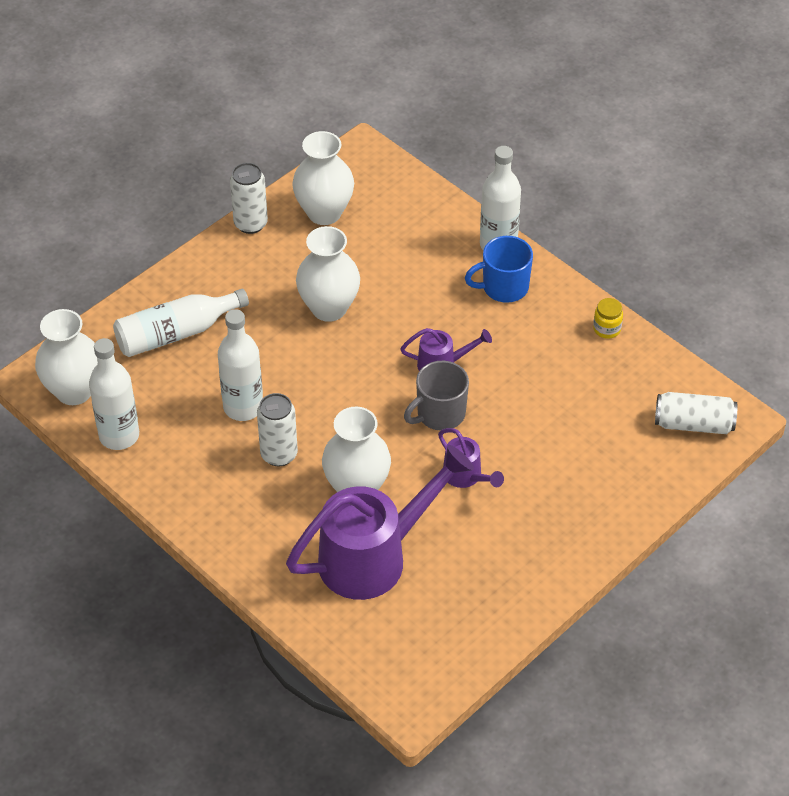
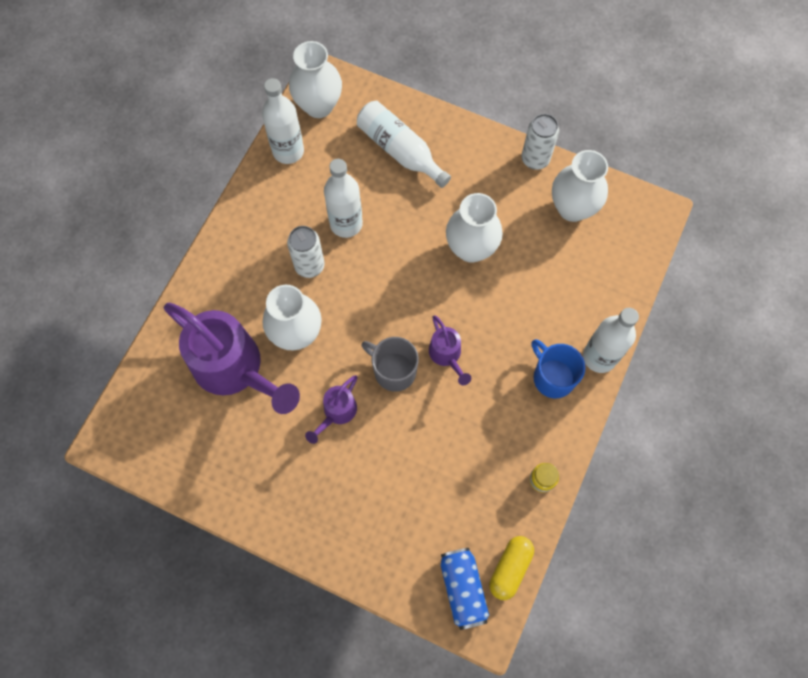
camera: 70 degrees right, 20 degrees up
(686, 381) = (510, 568): none -> yellow capsule
(693, 424) = (463, 589): white can -> blue can

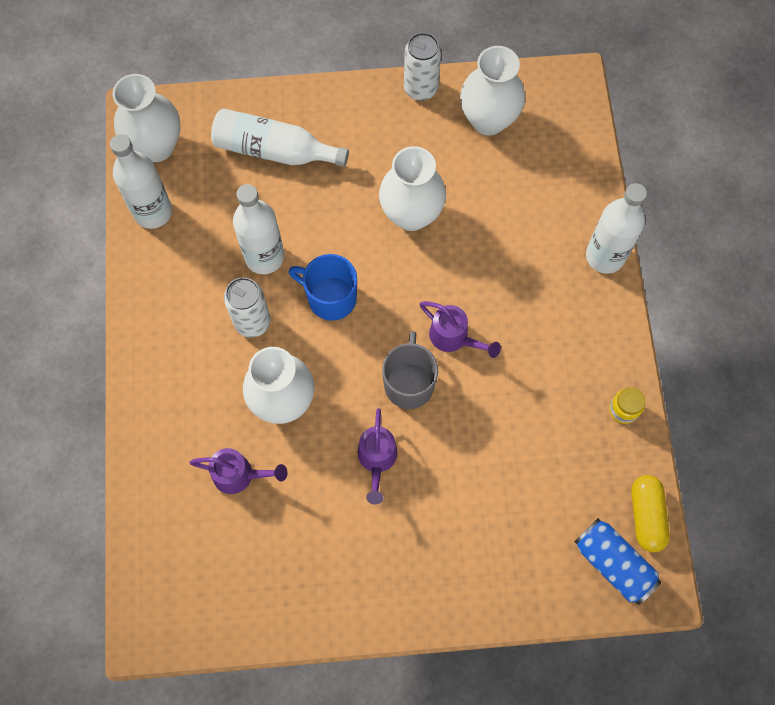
camera: 30 degrees left, 0 degrees up
(234, 369) = (239, 475): purple watering can -> purple watering can, size x0.47
(393, 371) = (409, 383): grey mug -> grey mug turned 90 degrees clockwise
(552, 377) = (572, 301): blue mug -> blue mug (330, 298)

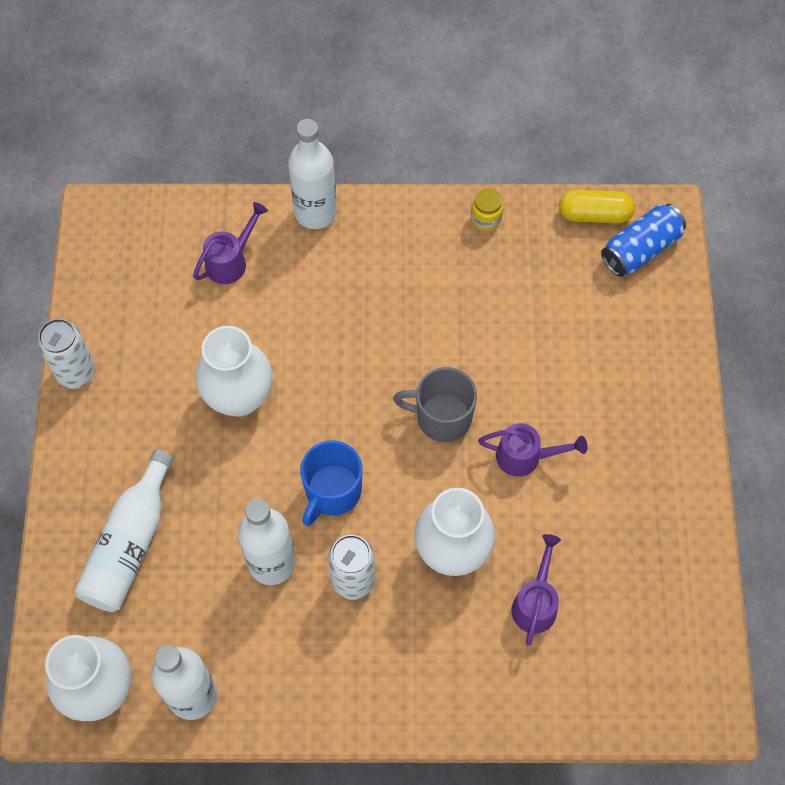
camera: 85 degrees left, 5 degrees down
(453, 337) = (393, 368): purple watering can -> purple watering can (230, 261)
(488, 120) = (131, 305): white vase -> none

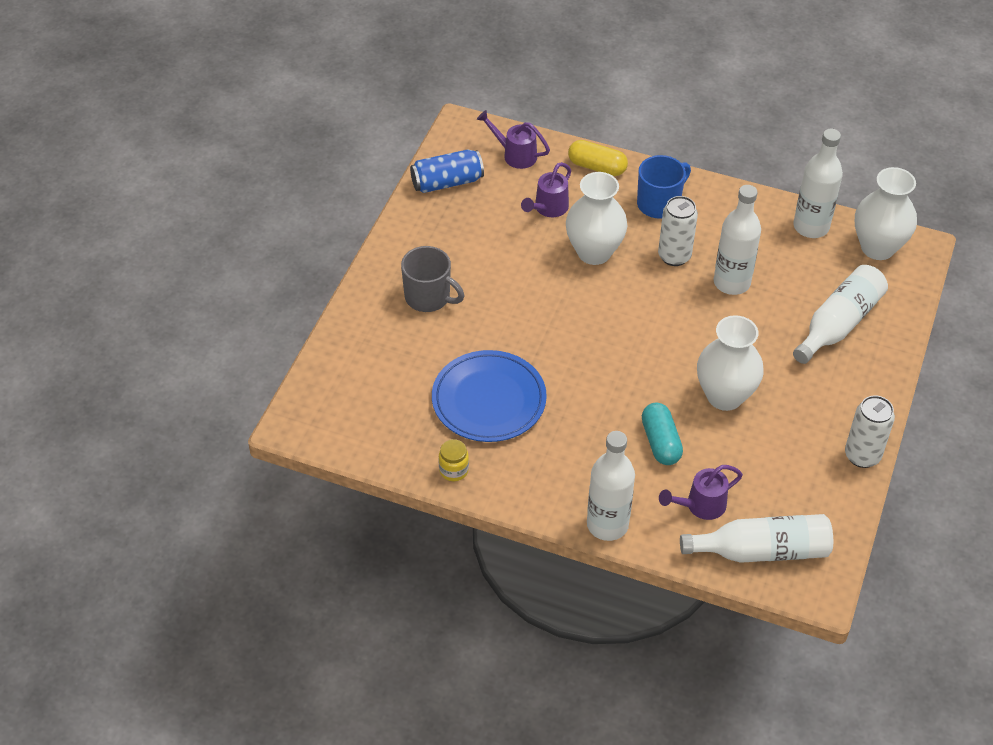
camera: 160 degrees left, 15 degrees down
(159, 234) = (762, 551): none -> white bottle
(291, 318) = (660, 442): none -> turquoise capsule
(332, 492) = (670, 312): blue mug -> blue mug (659, 203)
(442, 417) = (563, 334): grey mug -> grey mug (429, 297)
(487, 307) = (489, 400): none -> blue plate
(525, 457) = (511, 291): purple watering can -> purple watering can (515, 155)
(594, 214) = (355, 444): yellow capsule -> yellow capsule (597, 167)
(640, 249) = (333, 404): blue can -> blue can (447, 182)

